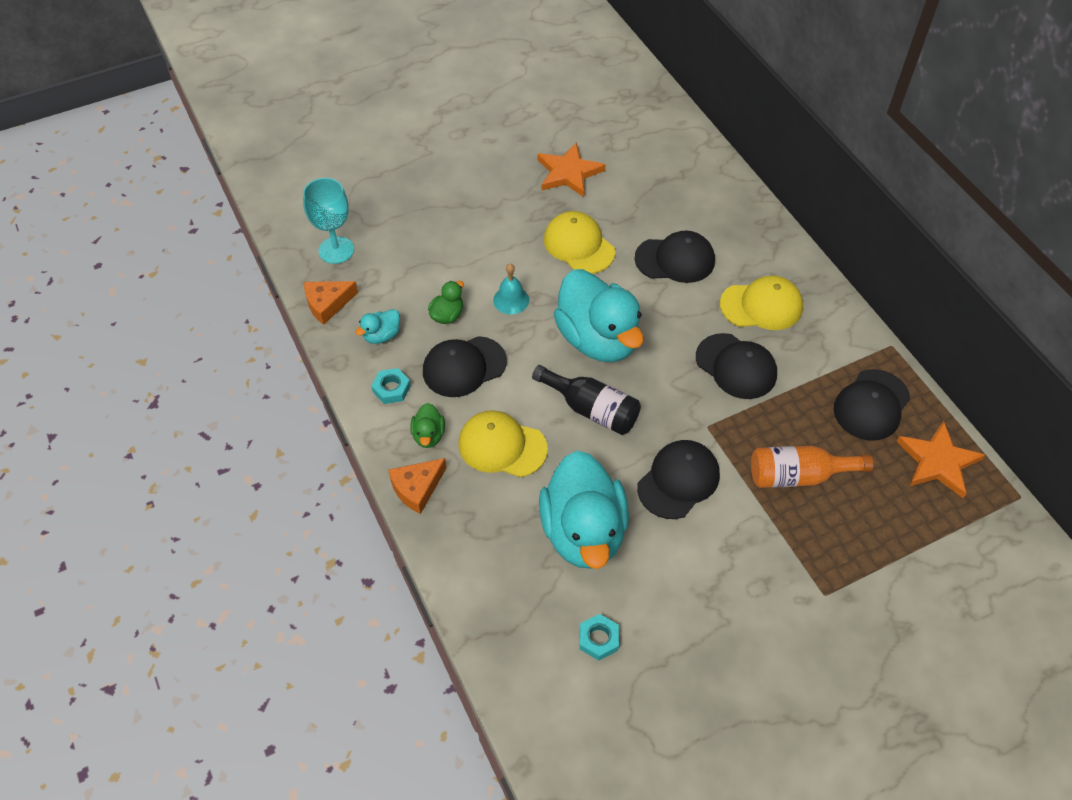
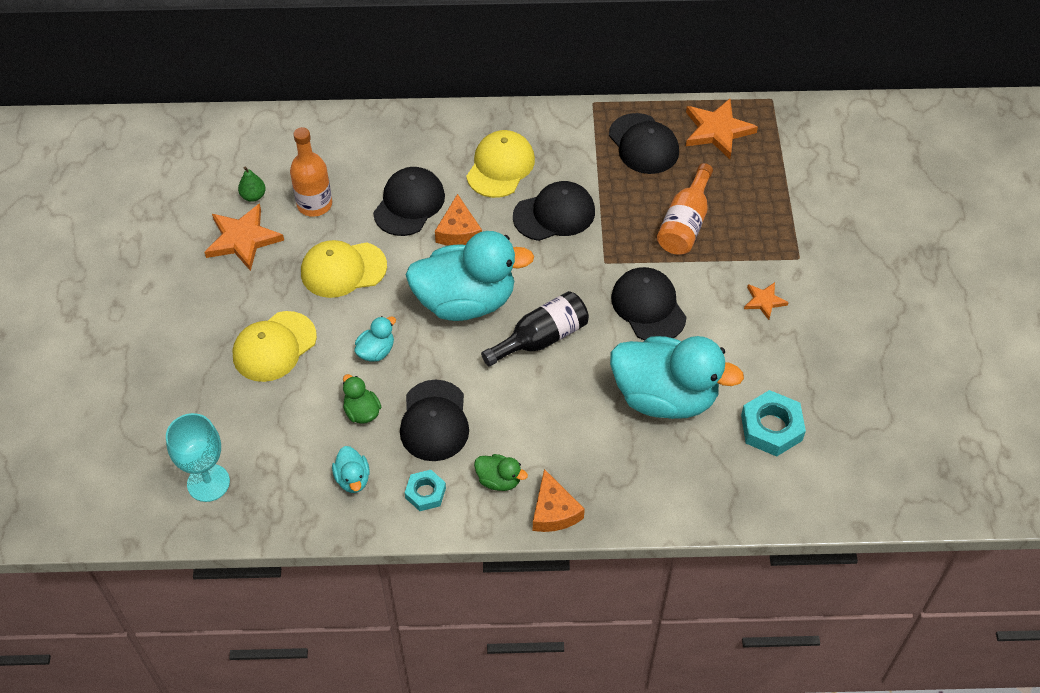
camera: 65 degrees left, 0 degrees up
(327, 304) = (279, 515): orange cheese -> orange cheese (458, 231)
(502, 446) = (543, 424): yellow cap -> yellow cap (274, 346)
(511, 300) = (376, 351): turquoise bell -> turquoise duck
(598, 639) = (771, 428): turquoise nut -> turquoise nut, size x1.62
(614, 161) = (253, 196): none -> green pear
(632, 200) = (314, 204): none -> orange bottle
(748, 580) = (764, 301): none -> orange star

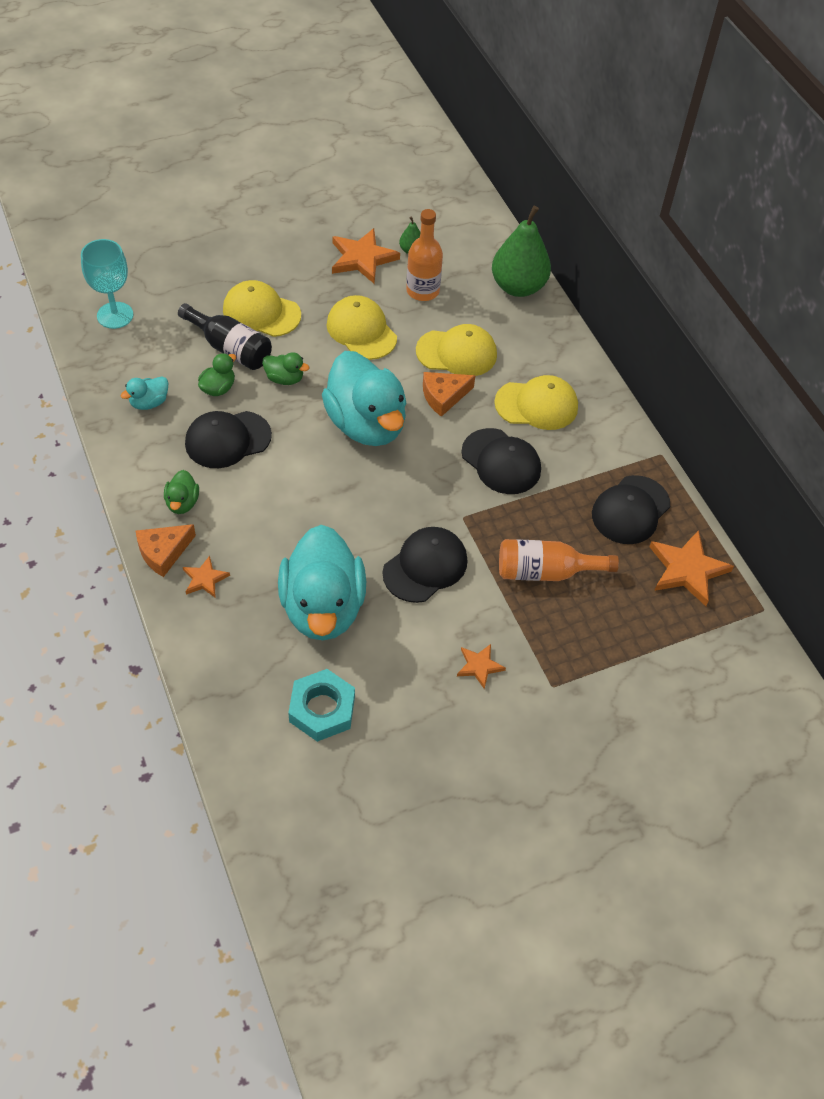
camera: 65 degrees right, 0 degrees up
(348, 130) = (518, 287): none -> green pear
(376, 351) = (284, 379): turquoise duck -> green duck
(409, 204) = (456, 353): black cap -> yellow cap
(425, 493) = (151, 455): turquoise nut -> none
(541, 338) = (349, 491): black bottle -> black bottle (230, 348)
(599, 483) = (204, 579): none -> orange star

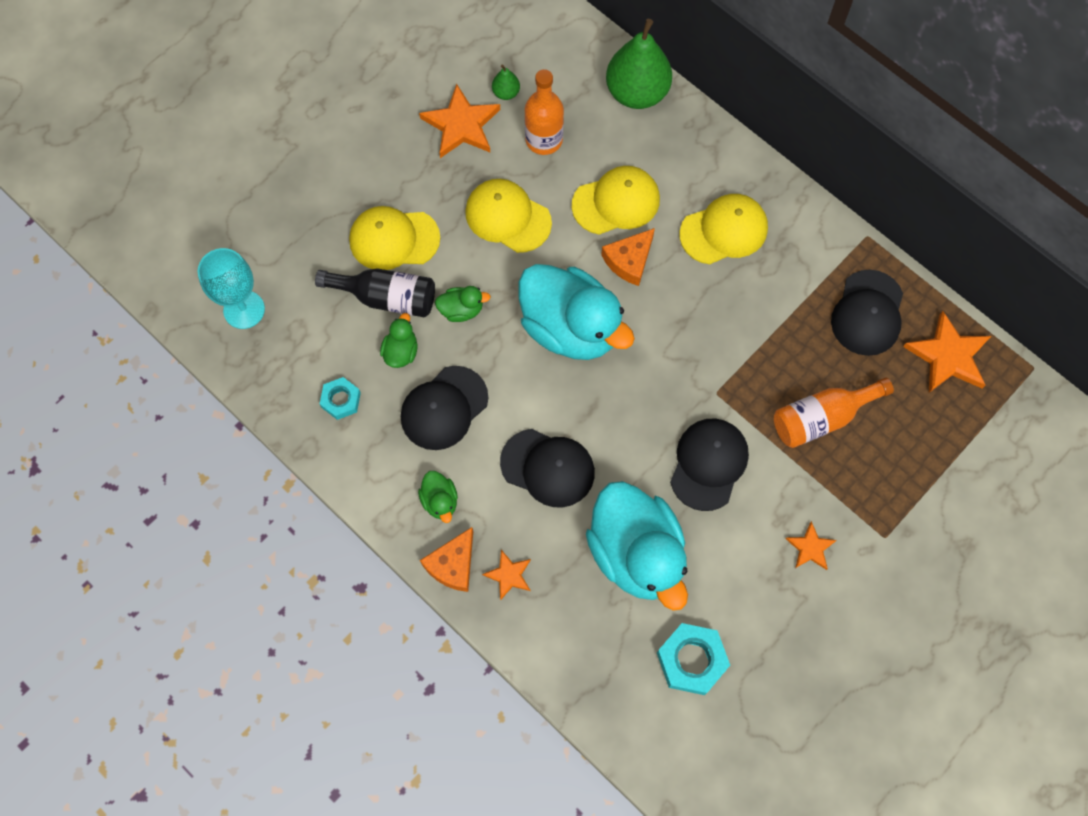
camera: 20 degrees left, 15 degrees up
(149, 402) = (341, 400): turquoise duck -> turquoise nut
(501, 461) = (721, 313): black cap -> black cap (547, 468)

